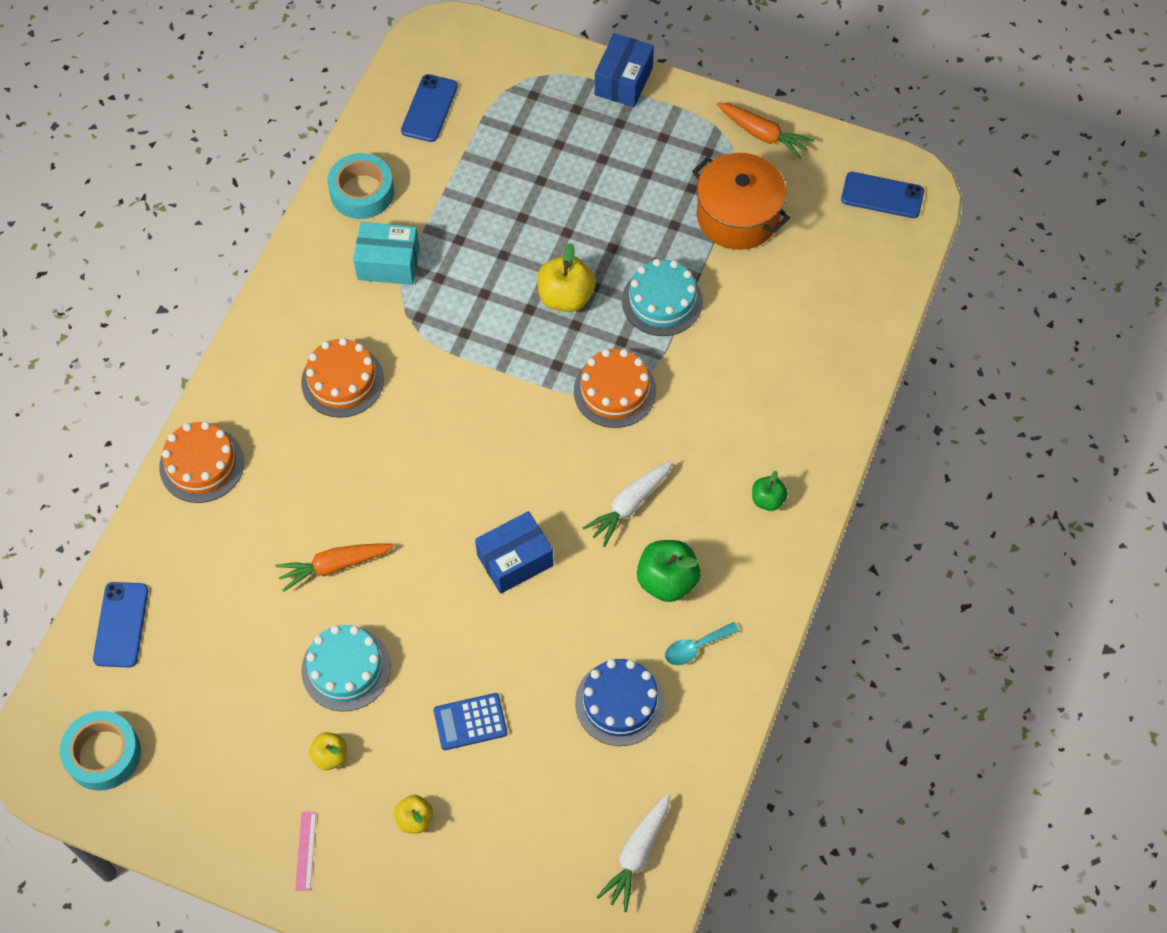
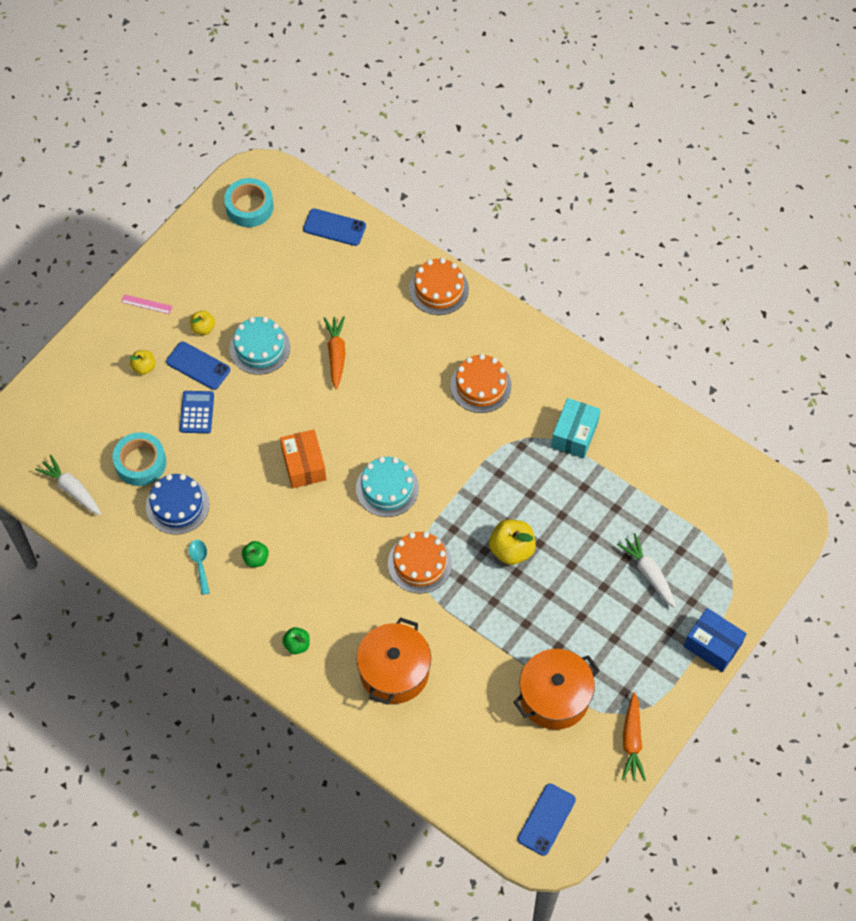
camera: 105 degrees right, 0 degrees up
(362, 192) = (645, 429): turquoise tape -> turquoise tape (140, 463)
(429, 108) = (716, 492): blue phone -> blue phone (198, 366)
(515, 560) = (304, 465): blue box -> orange box
(629, 505) = (322, 549): white carrot -> white carrot (648, 573)
(662, 301) = (489, 617): turquoise cake -> turquoise cake (387, 488)
(667, 580) = (256, 559): green apple -> green apple, size x0.58
(763, 134) = (632, 741): orange carrot -> orange carrot turned 45 degrees counterclockwise
(764, 384) = (394, 671): none -> orange pot

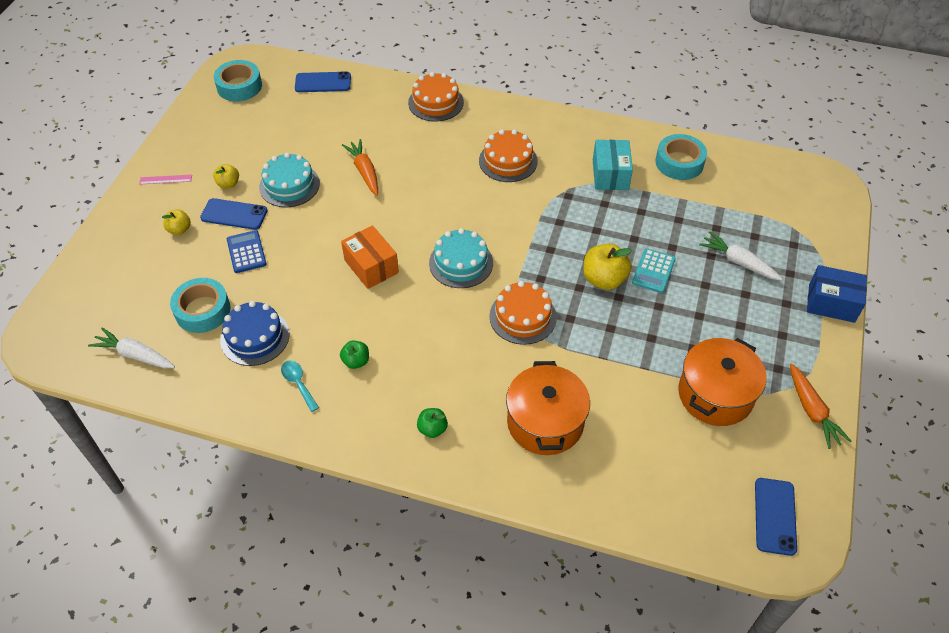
camera: 20 degrees left, 10 degrees down
(562, 556) = (653, 271): none -> turquoise calculator
(651, 442) = (679, 162): none -> turquoise tape

